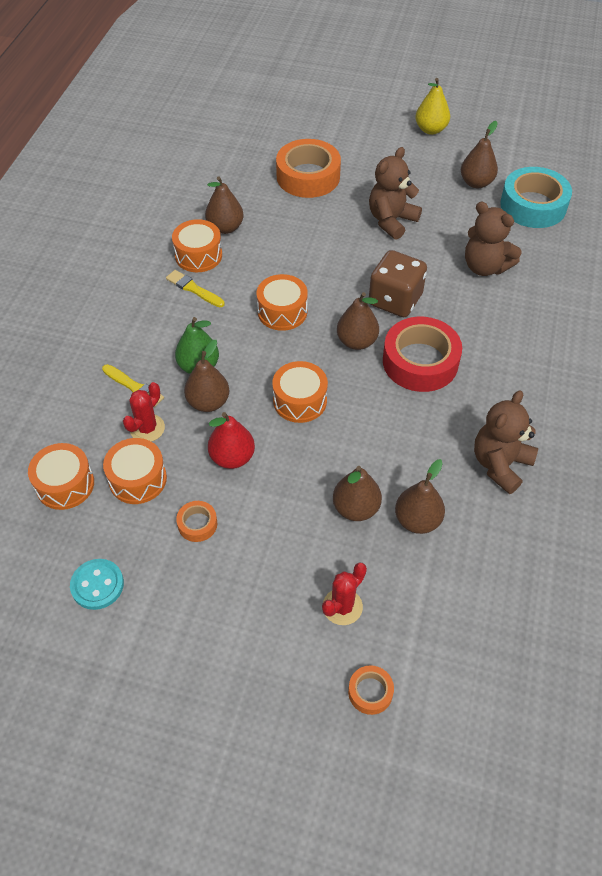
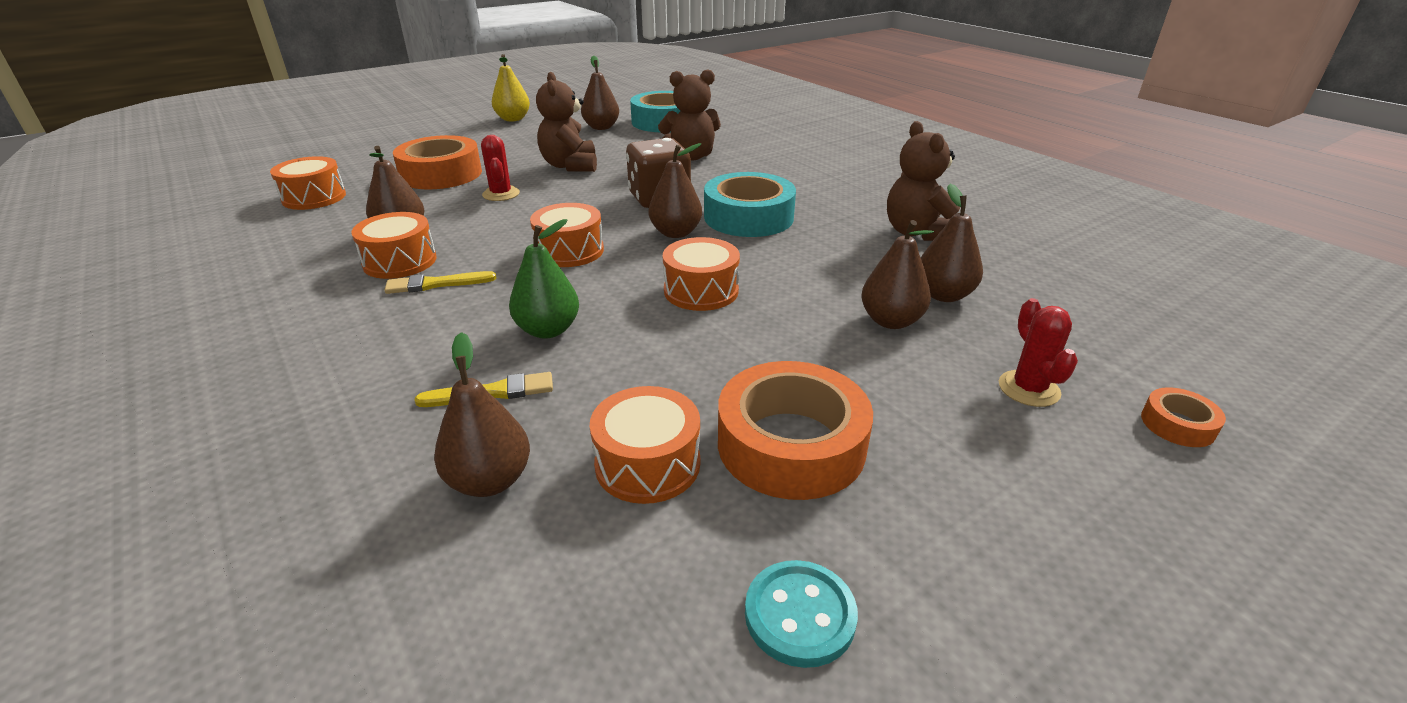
camera: 50 degrees left, 20 degrees down
(65, 484) = (553, 551): orange drum -> orange drum (314, 197)
(147, 428) = (575, 413): red cactus -> red cactus (501, 194)
(197, 524) = (791, 444): orange tape -> orange tape, size x2.18
(208, 402) = (611, 347): brown pear -> brown pear (490, 480)
(232, 457) = (718, 368): red pear -> none
(420, 362) = (748, 217): red tape -> turquoise tape

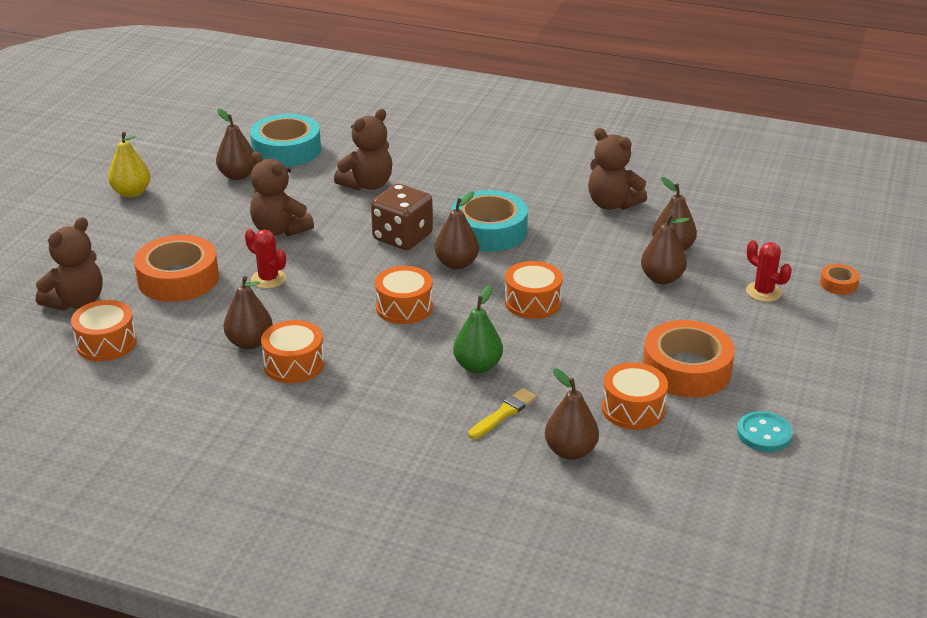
camera: 35 degrees left, 0 degrees up
(352, 167) = (76, 302): none -> brown teddy bear
(437, 284) = (352, 368): yellow brush -> none

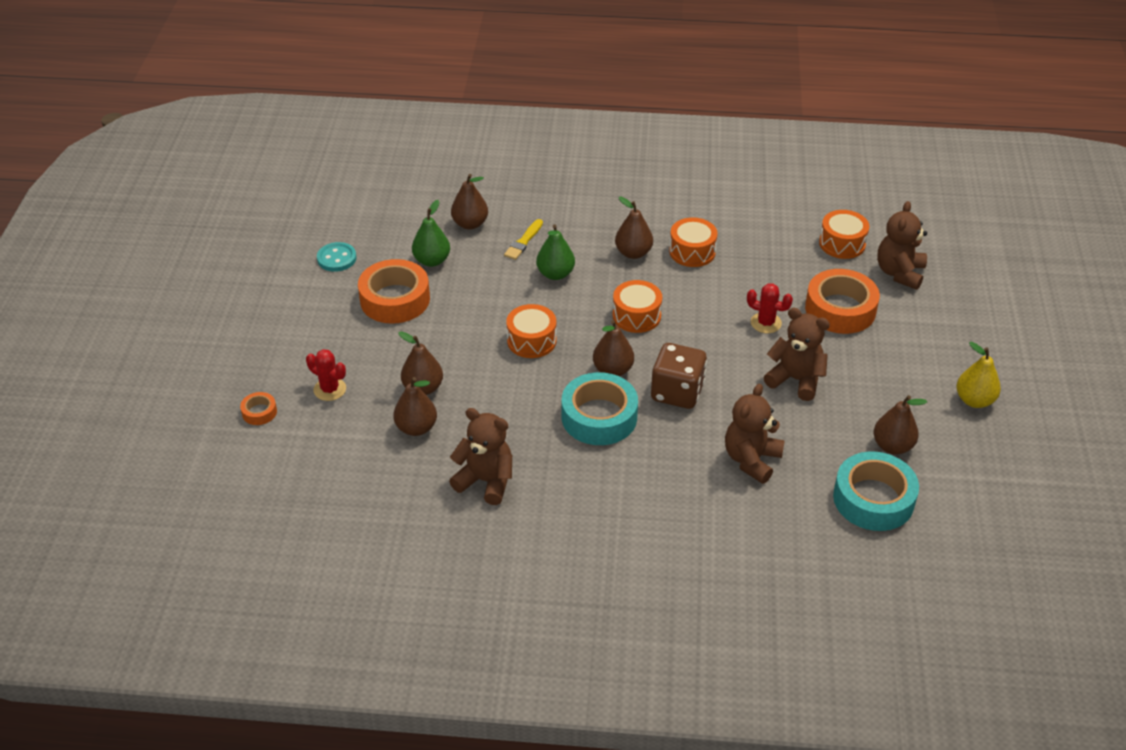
camera: 165 degrees right, 10 degrees up
(250, 343) = (737, 263): brown pear -> brown pear (633, 253)
(633, 409) = (432, 261): orange drum -> green pear

